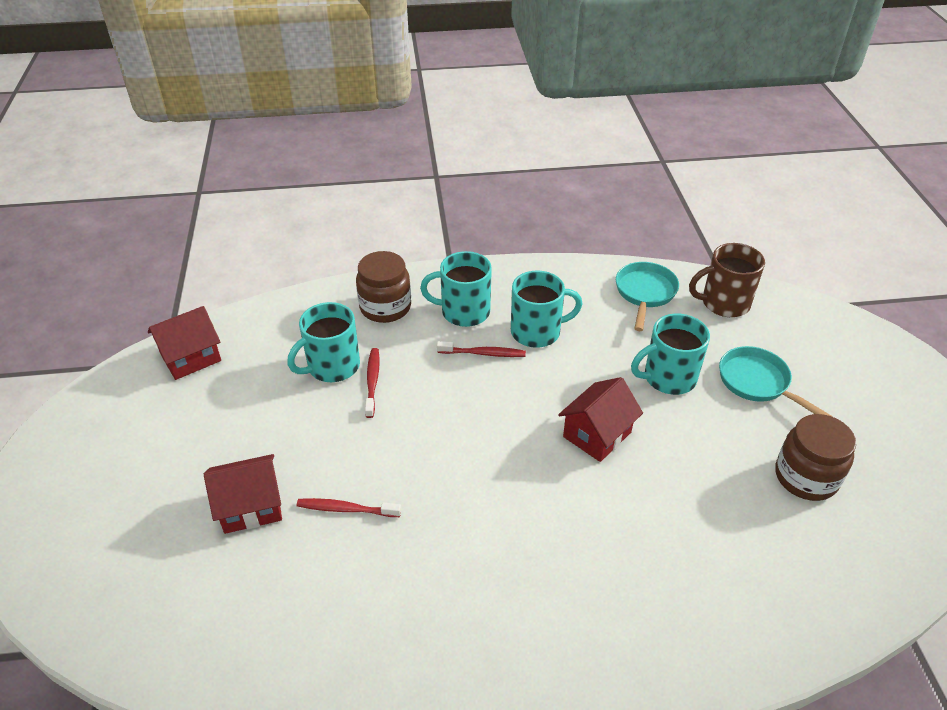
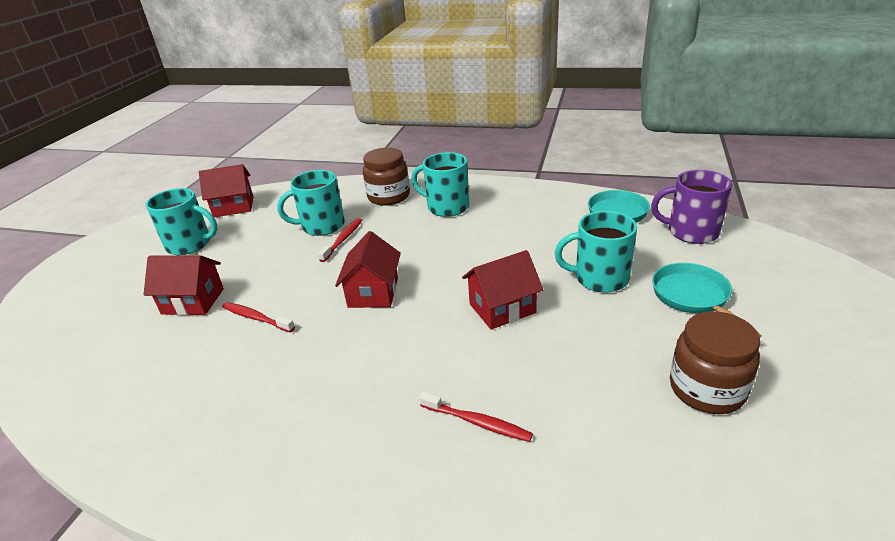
camera: 25 degrees right, 10 degrees down
(455, 445) = (373, 292): none -> red house
(483, 353) = (443, 235): red toothbrush -> red toothbrush (477, 422)
(537, 332) = (498, 228): turquoise mug -> turquoise mug (190, 244)
(723, 303) = (691, 232): brown mug -> purple mug

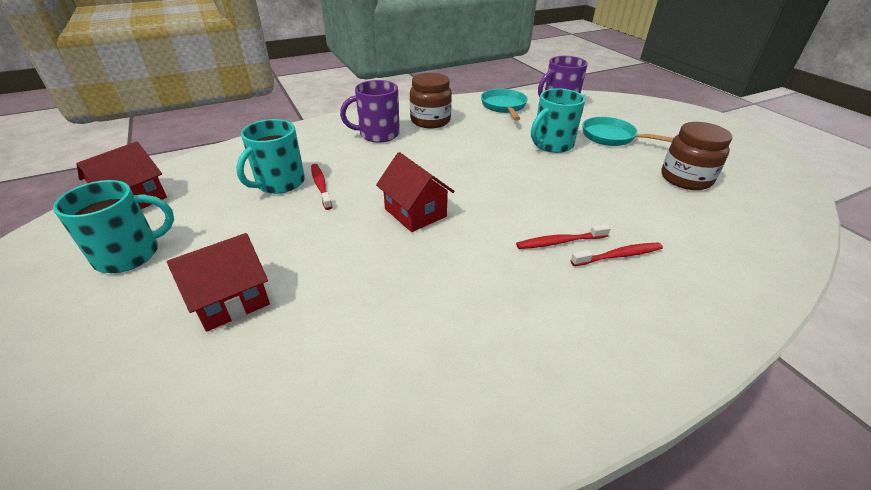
camera: 45 degrees left, 5 degrees up
(256, 318) = (335, 279): red toothbrush -> red toothbrush (560, 242)
(389, 196) = (312, 141): brown jar -> brown jar (430, 121)
(446, 207) = (378, 134): turquoise mug -> purple mug
(502, 308) = (524, 184): red house -> none

